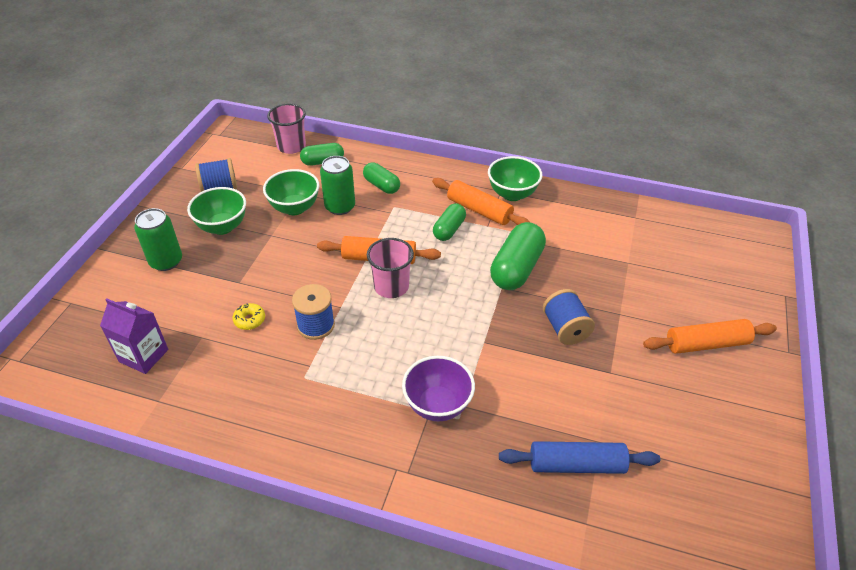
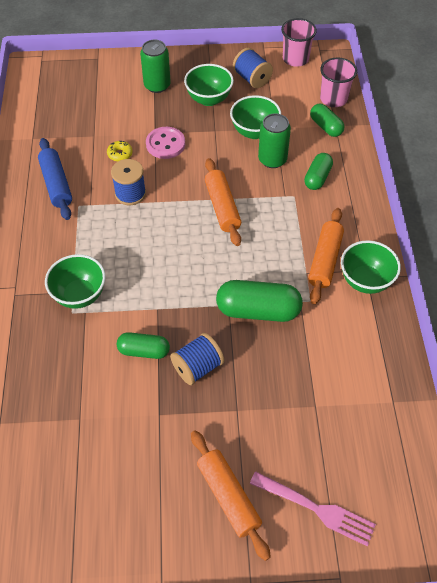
camera: 70 degrees right, 10 degrees up
(143, 355) = (66, 114): purple carton -> none
(262, 278) = (165, 144): none -> pink button
(391, 287) = (192, 226): pink cup -> pink cup (295, 59)
(437, 405) = (80, 295): purple bowl -> green bowl
(449, 229) = (284, 245): green capsule -> green capsule (144, 351)
(576, 465) = (51, 405): blue rolling pin -> blue rolling pin (56, 184)
(724, 291) = (315, 509): none -> pink fork

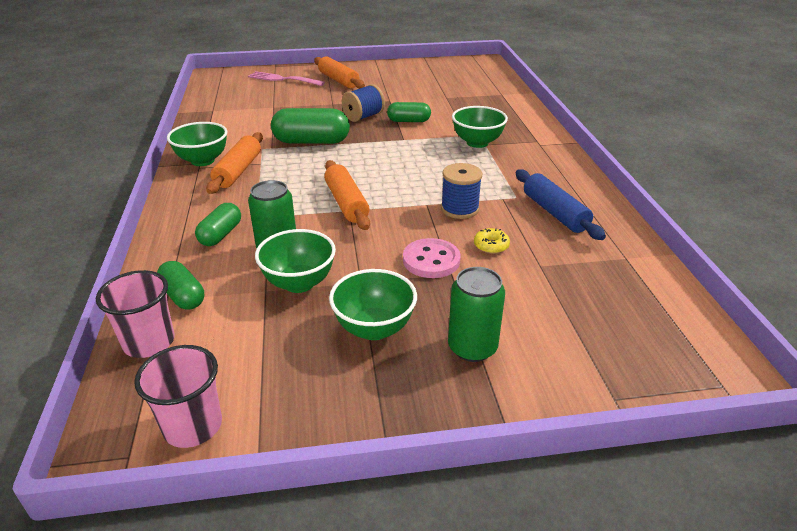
camera: 175 degrees right, 20 degrees down
(252, 79) = (294, 372): blue spool -> none

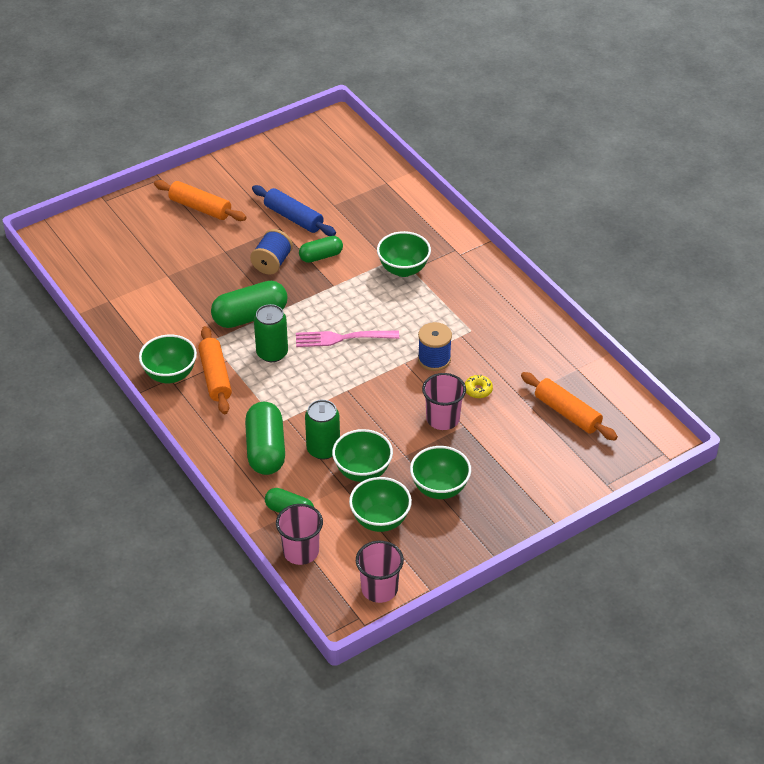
camera: 25 degrees left, 10 degrees up
(220, 234) = (265, 450): green capsule -> green capsule, size x1.66
(272, 340) = (380, 520): none -> green bowl
(284, 79) = (137, 224): pink fork -> pink fork (343, 338)
(346, 203) = (339, 383): orange rolling pin -> orange rolling pin (567, 413)
(431, 260) = (443, 419): pink button -> pink cup
(472, 348) = (509, 480): green can -> green can (272, 353)
(555, 213) = (509, 339): blue rolling pin -> blue rolling pin (293, 218)

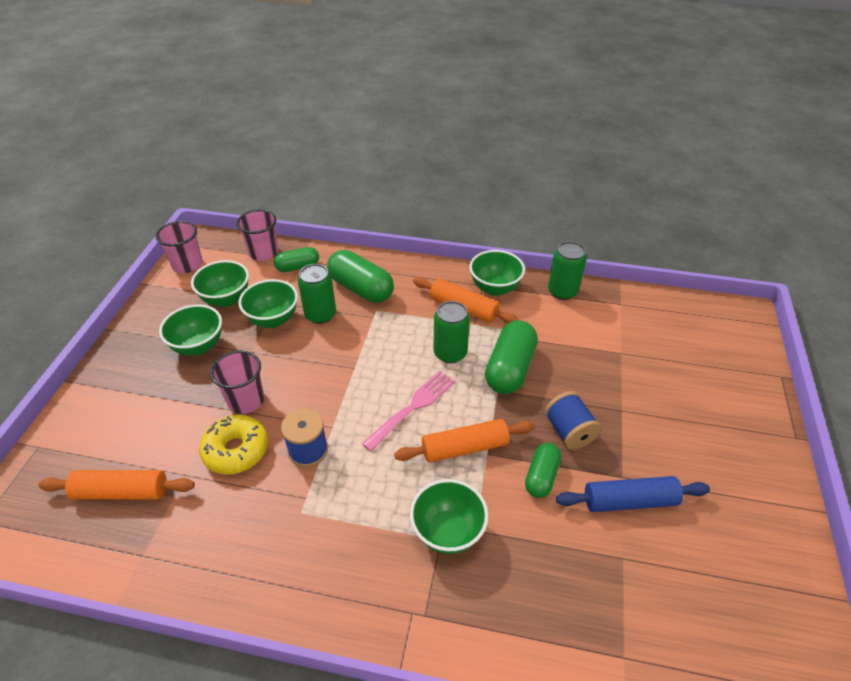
camera: 135 degrees right, 0 degrees up
(129, 337) = (562, 291): none -> green can
(200, 208) = (713, 436): orange rolling pin -> orange rolling pin (464, 448)
(478, 390) = (236, 450): yellow donut -> yellow donut, size x1.93

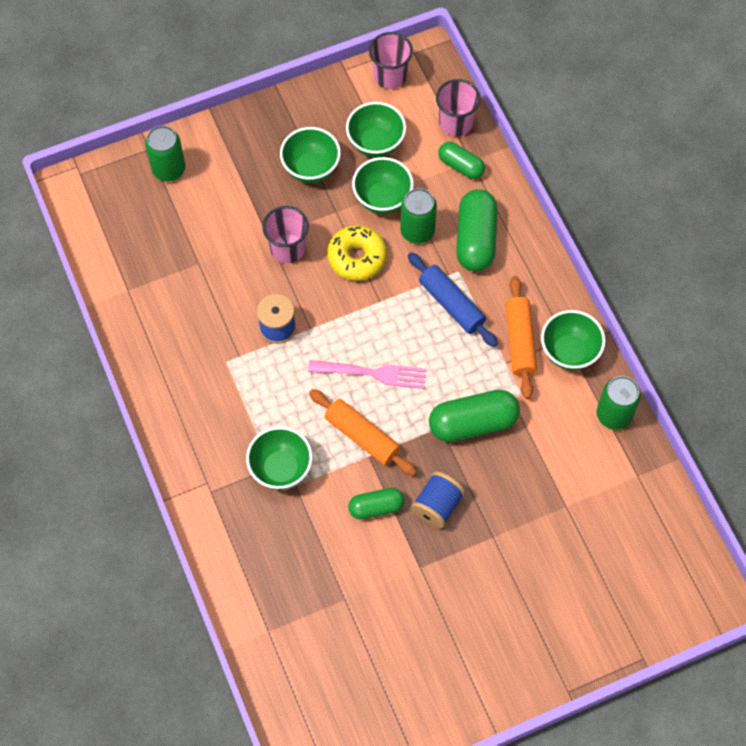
camera: 55 degrees right, 20 degrees up
(121, 492) = (158, 235): orange rolling pin -> none
(236, 450) = (241, 279): yellow donut -> yellow donut (357, 257)
(450, 353) = (454, 364): green can -> green can (169, 169)
(629, 501) = (400, 582): blue rolling pin -> blue rolling pin (451, 304)

